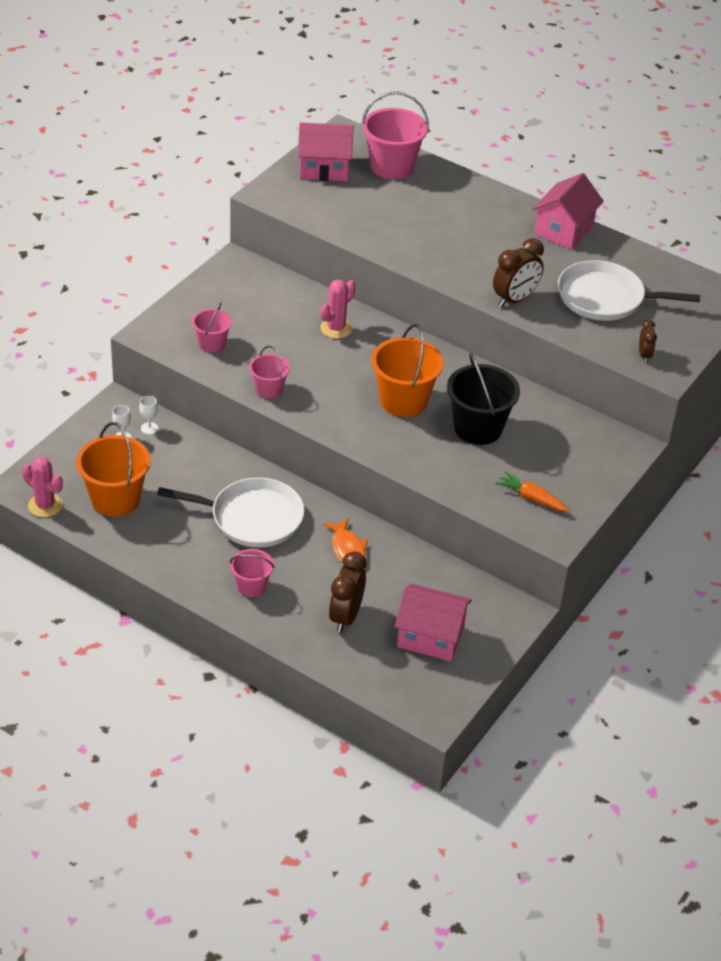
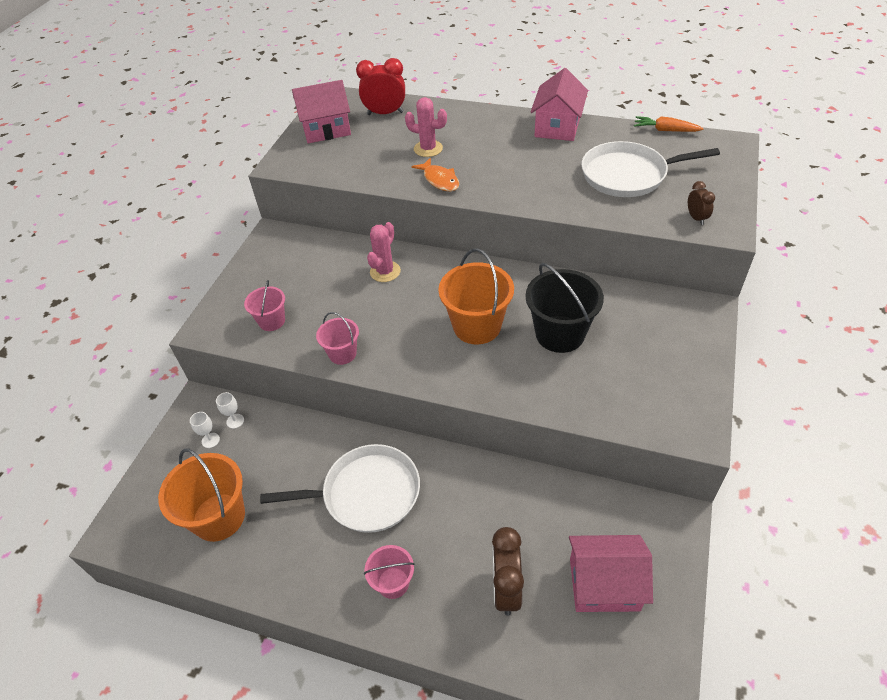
camera: 10 degrees left, 5 degrees up
(45, 505) = (144, 550): pink cactus -> pink cactus (428, 149)
(348, 549) = (475, 500): orange fish -> orange fish (439, 180)
(392, 167) = (385, 113): pink bucket -> red clock
(514, 299) = (549, 198): brown clock -> none
(531, 498) = (649, 395): orange carrot -> orange carrot (665, 130)

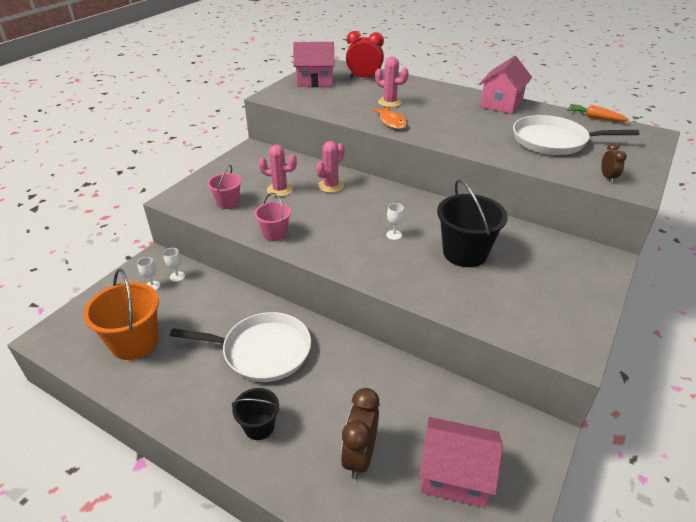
camera: 10 degrees right, 10 degrees down
(327, 289) = (280, 190): none -> pink cactus
(393, 583) = (259, 426): pink bucket -> black bucket
(477, 326) = (394, 235): orange bucket -> white goblet

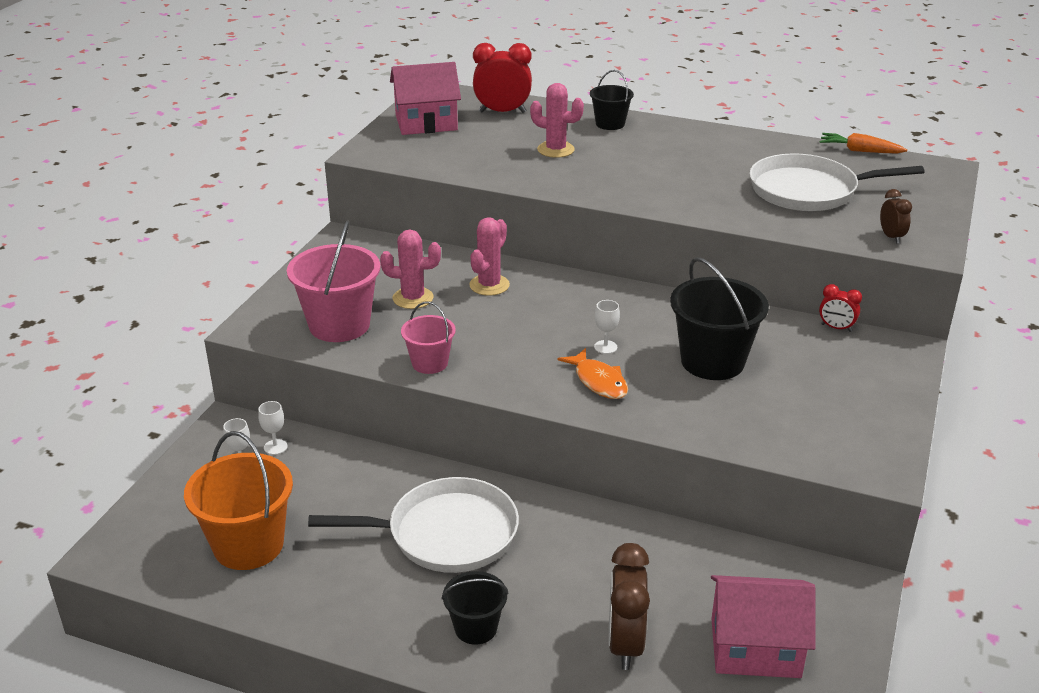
camera: 10 degrees left, 5 degrees down
(228, 202) = (339, 325): pink bucket -> pink bucket, size x1.76
(392, 122) = (569, 180): orange fish -> orange fish (598, 381)
(430, 89) = (610, 124): none -> black bucket
(501, 103) = (722, 139): pink house -> none
(558, 238) = (836, 328): none -> red clock

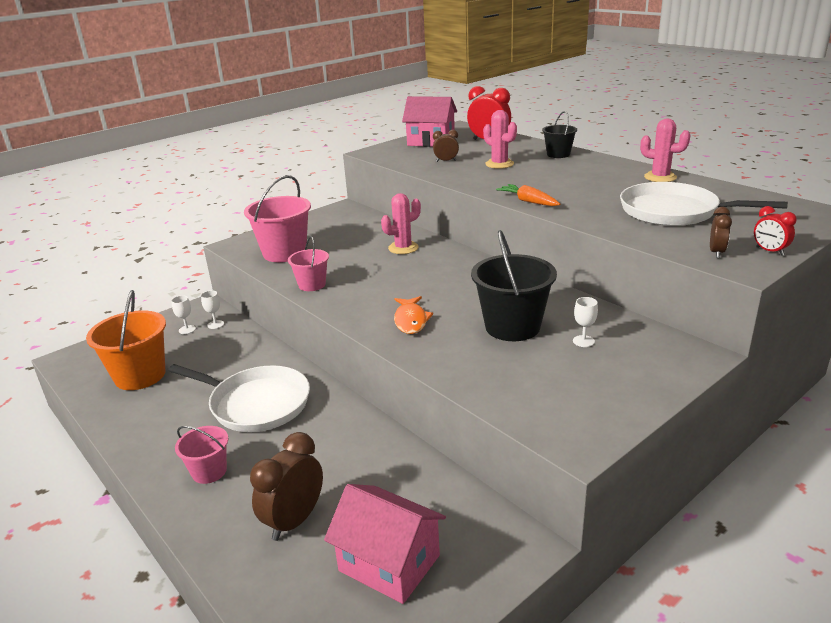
camera: 30 degrees right, 5 degrees down
(413, 298) = (346, 246): pink cactus -> pink cactus (660, 177)
(476, 628) = (209, 471): black bucket -> pink bucket
(483, 154) = (446, 161): none -> brown clock
(605, 347) = (441, 300): white goblet -> white goblet (583, 341)
(836, 328) = (645, 326): red clock -> red clock (769, 251)
(859, 151) = (753, 192): orange carrot -> orange carrot (528, 201)

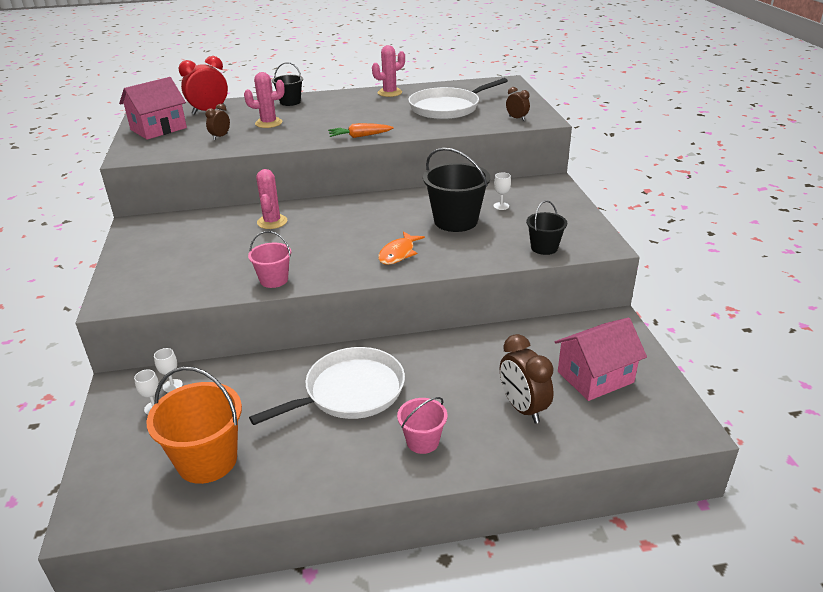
camera: 60 degrees left, 5 degrees up
(284, 253) = (182, 278): pink bucket -> none
(411, 320) = (398, 253): orange fish -> orange fish turned 90 degrees clockwise
(519, 400) = (544, 248): none -> black bucket
(769, 251) = (532, 108): red clock -> none

